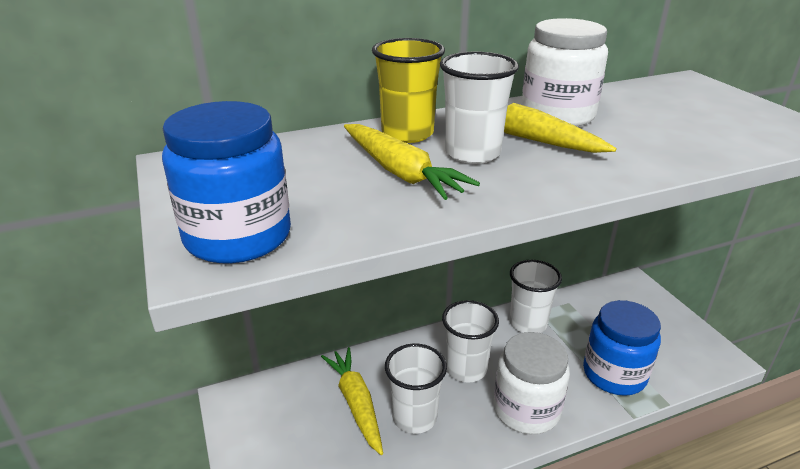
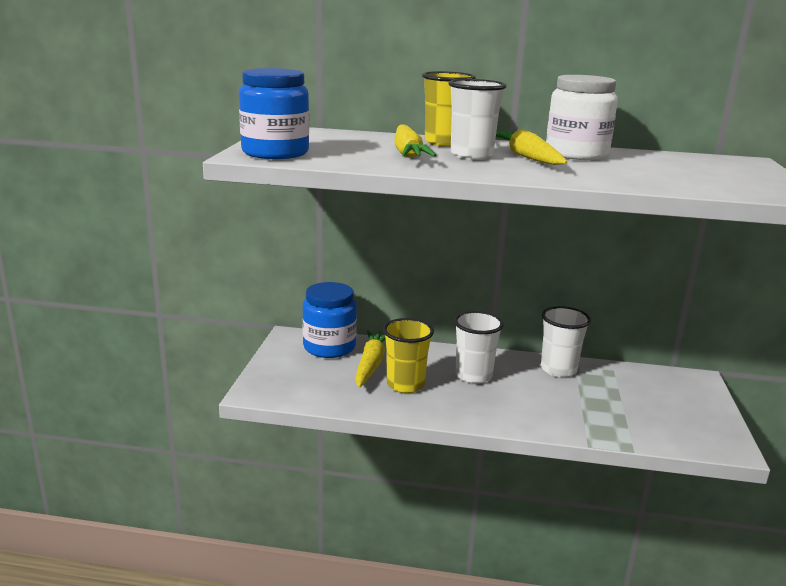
camera: 30 degrees right, 10 degrees down
(414, 417) = (405, 385): white cup -> yellow cup
(526, 409) = (498, 410): white jar -> none
(614, 374) = (602, 419): blue jar -> blue jar (329, 347)

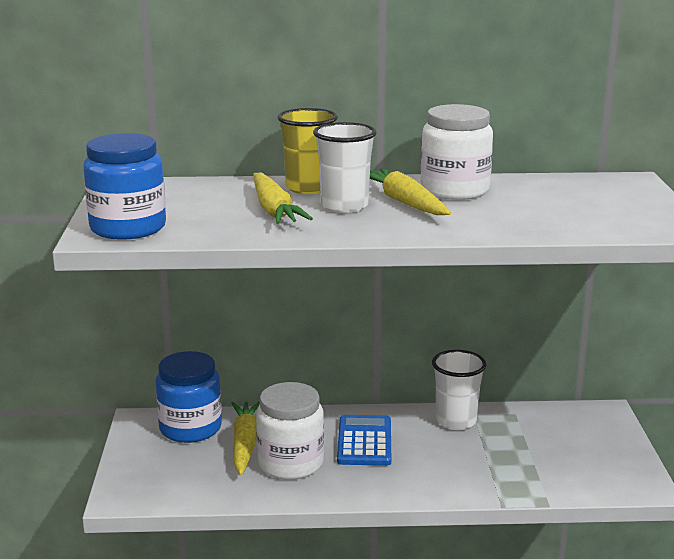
camera: 10 degrees left, 0 degrees up
(405, 385) = (290, 463): yellow cup -> white jar
(473, 376) = (364, 441): white cup -> blue calculator

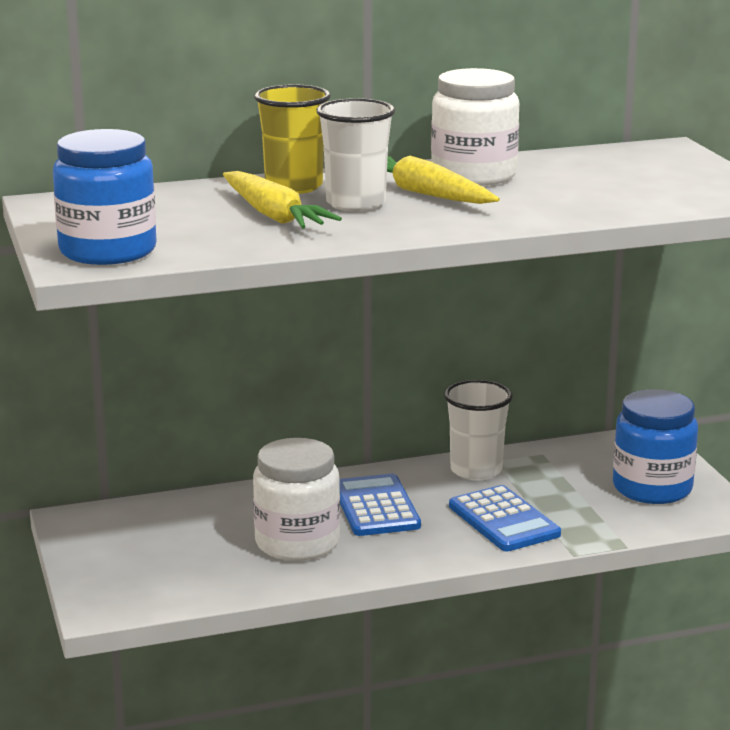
camera: 15 degrees left, 0 degrees up
(190, 428) = (145, 520): blue jar -> blue jar (652, 488)
(245, 444) = (227, 529): yellow carrot -> none
(458, 467) = (504, 520): none -> blue calculator

